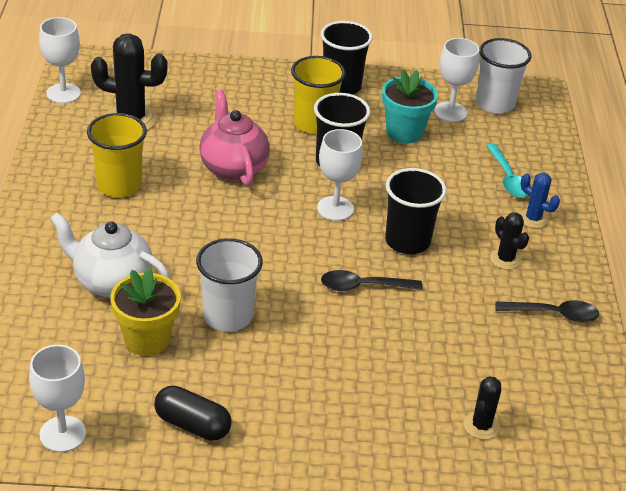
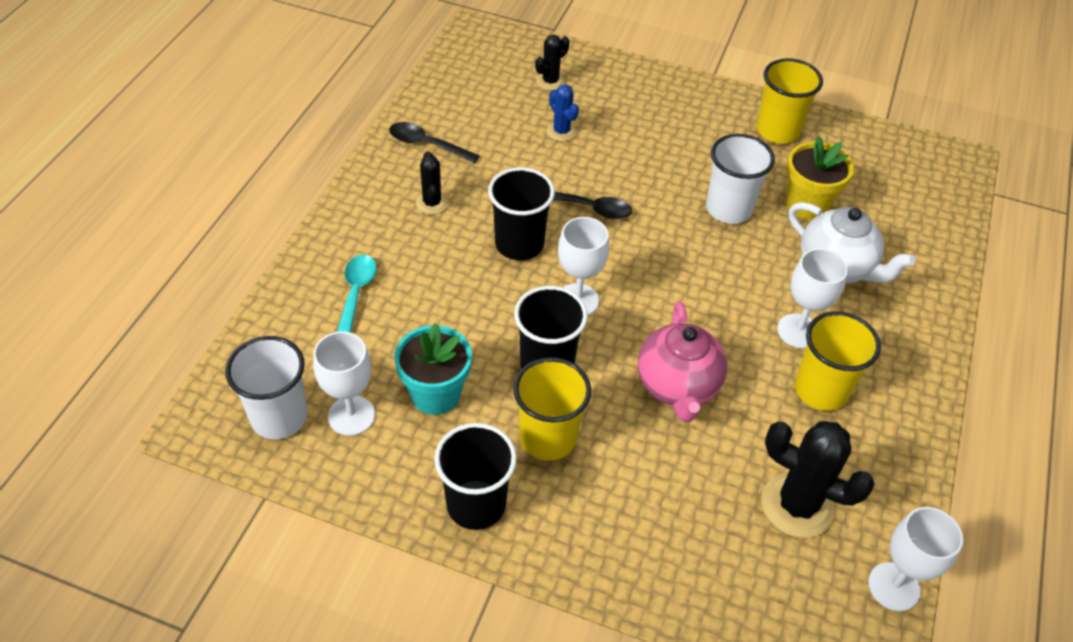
camera: 160 degrees left, 10 degrees up
(62, 434) = (881, 147): white goblet -> white goblet (798, 331)
(192, 425) = (777, 131): black capsule -> yellow cup
(533, 219) = (368, 239): blue cactus -> blue cactus (561, 131)

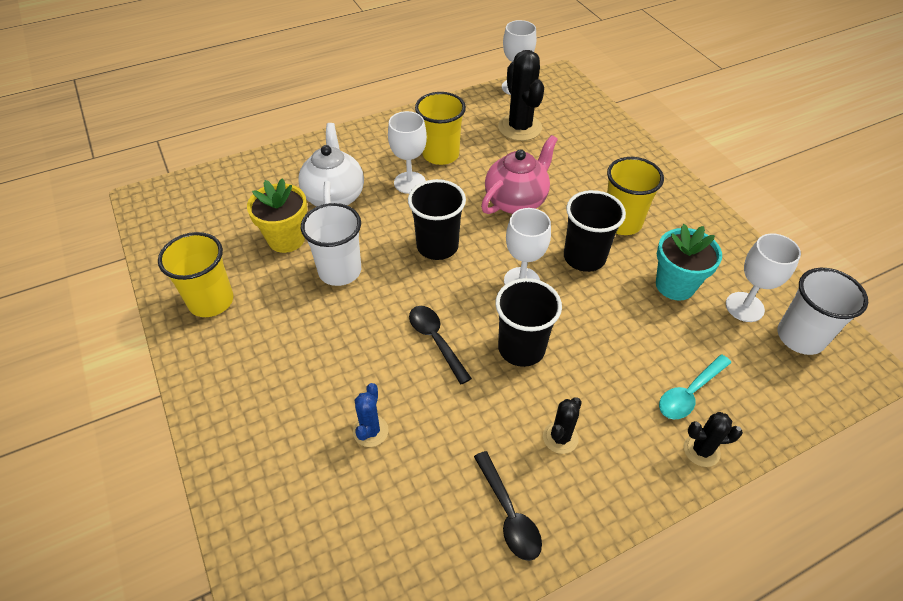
camera: 135 degrees left, 0 degrees up
(476, 504) = (692, 218): black cup -> black cup (437, 246)
(550, 81) = (307, 504): black cactus -> black cactus (701, 450)

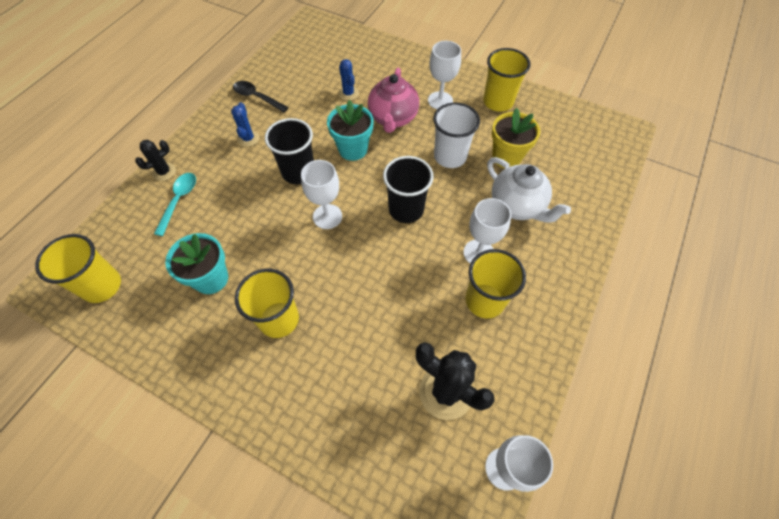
camera: 145 degrees right, 10 degrees up
(435, 340) = (353, 149): black spoon -> turquoise flower pot
(516, 201) = (380, 288): pink teapot -> pink teapot (393, 118)
(560, 437) = (248, 138): black cactus -> blue cactus
(584, 257) = (293, 263): black cup -> none
(744, 307) = (150, 289): white goblet -> white goblet (440, 100)
(800, 337) = (102, 286): white cup -> yellow cup

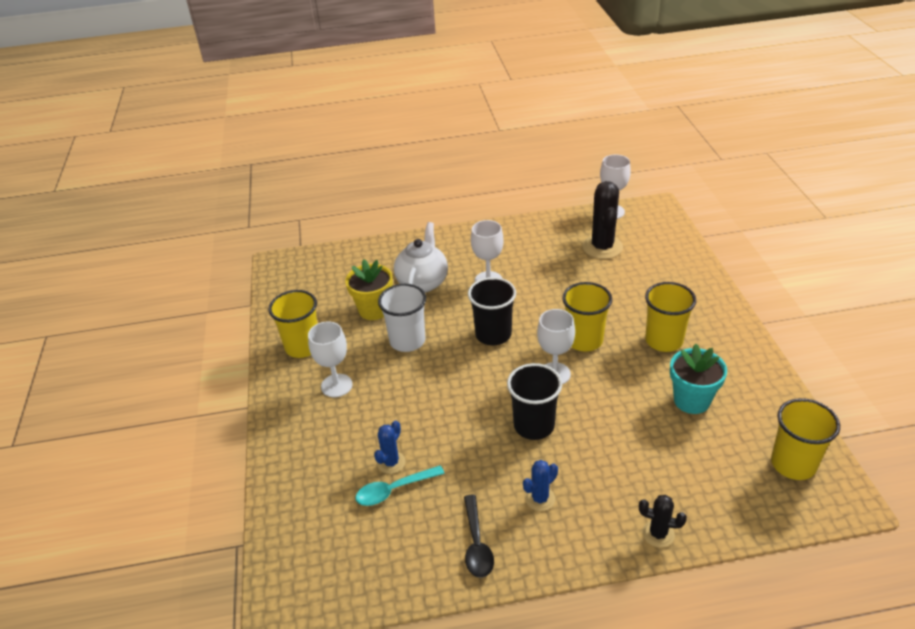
camera: 125 degrees left, 20 degrees down
(179, 200) = (667, 488): turquoise spoon -> turquoise spoon (394, 490)
(353, 149) = (465, 407): turquoise flower pot -> none
(393, 118) = (395, 404): pink teapot -> none
(484, 301) = (523, 261): yellow cup -> yellow cup (584, 340)

